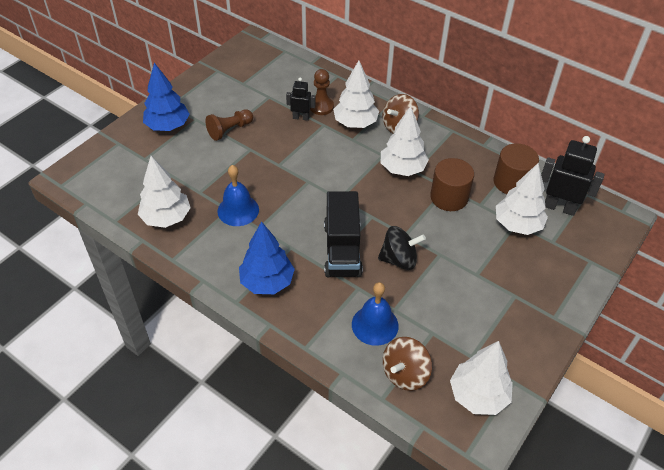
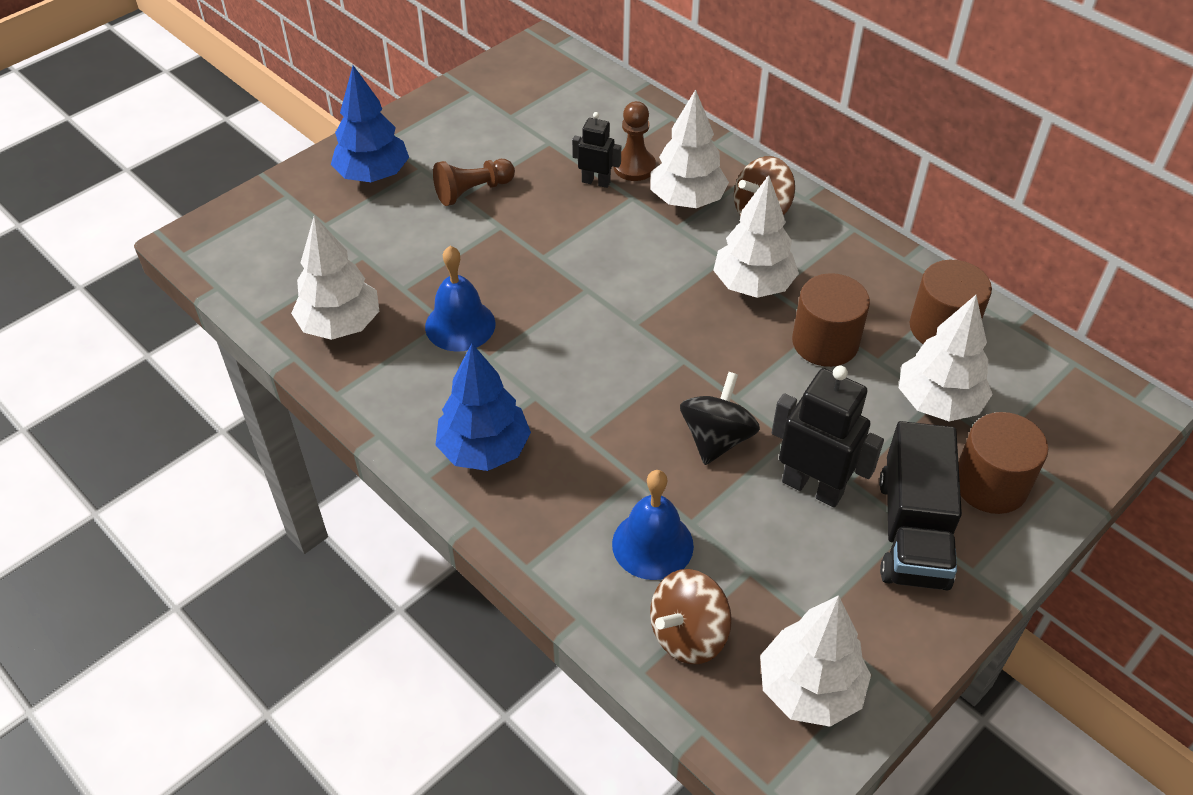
camera: 10 degrees right, 0 degrees up
(342, 249) = (622, 410): black truck -> black truck (912, 531)
(399, 259) = (716, 438): black spinning top -> black spinning top turned 75 degrees counterclockwise
(554, 267) = (990, 484): none -> brown cylinder
(559, 207) = (1020, 381): black robot -> black robot (812, 487)

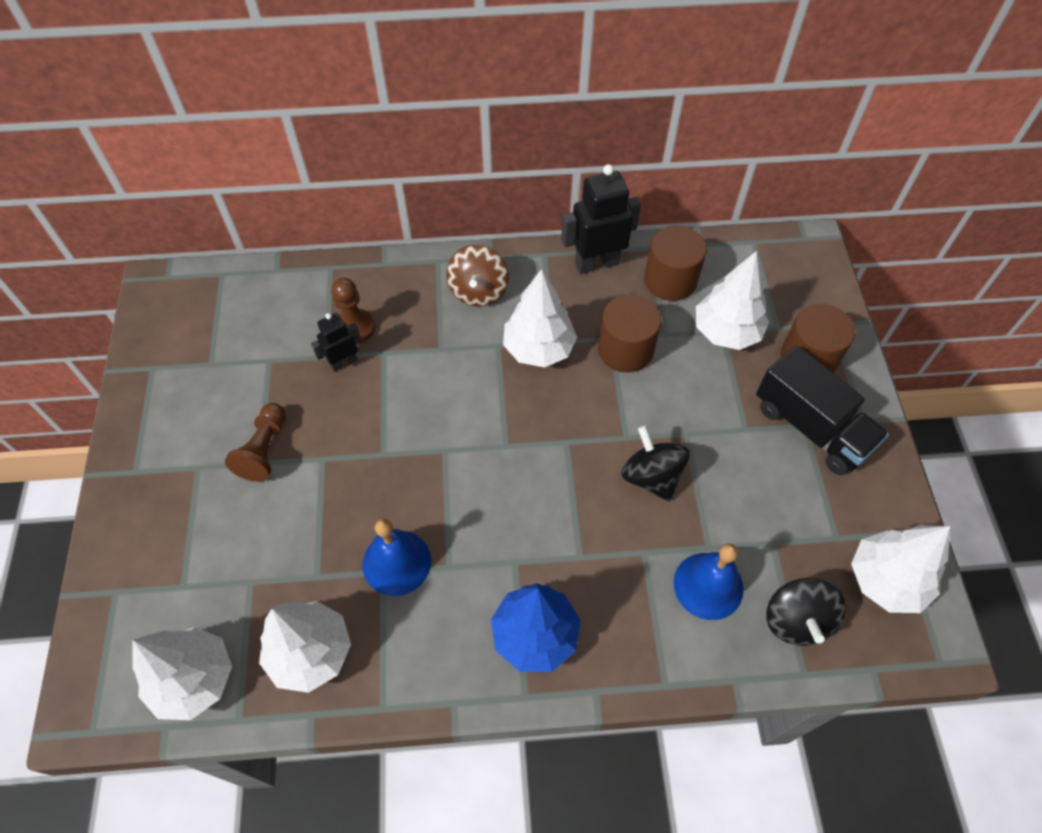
camera: 50 degrees left, 10 degrees up
(373, 175) = (166, 508): blue tree -> none
(687, 200) = (422, 323): white tree -> white tree (194, 679)
(688, 634) = (796, 620): brown spinning top -> black spinning top
(812, 487) = (736, 453): black robot -> black robot (596, 263)

